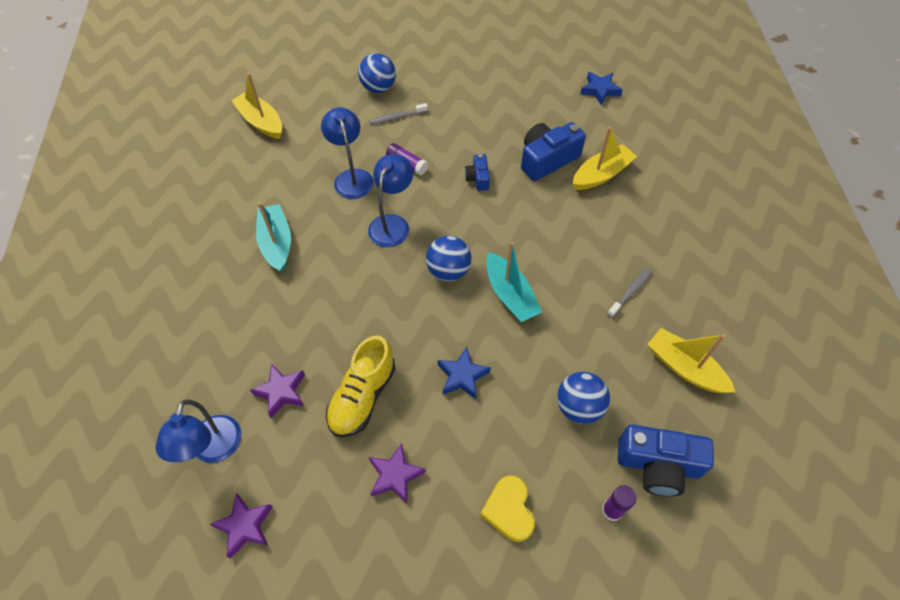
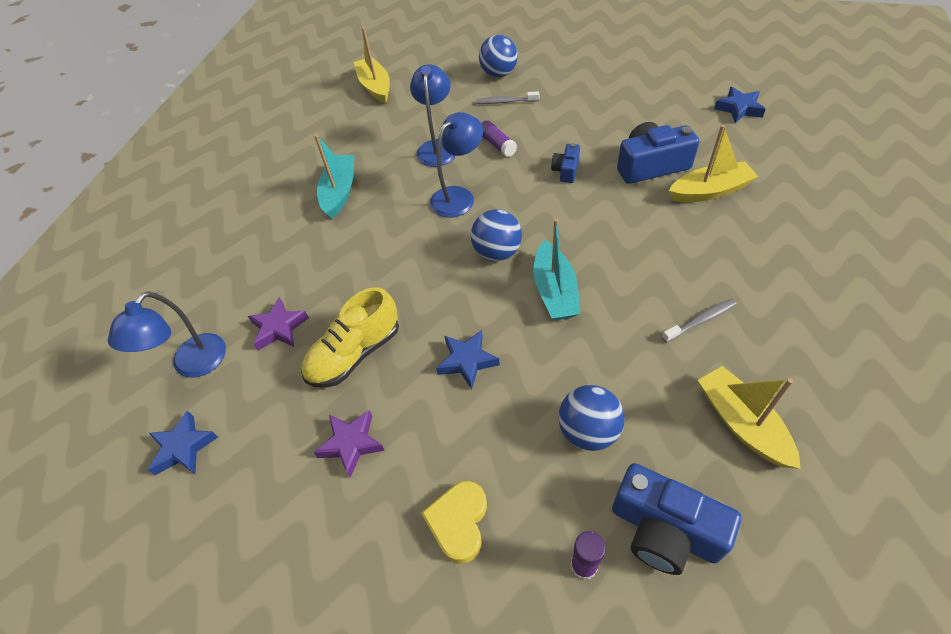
camera: 25 degrees right, 5 degrees down
(245, 526) = (183, 447): purple star -> blue star

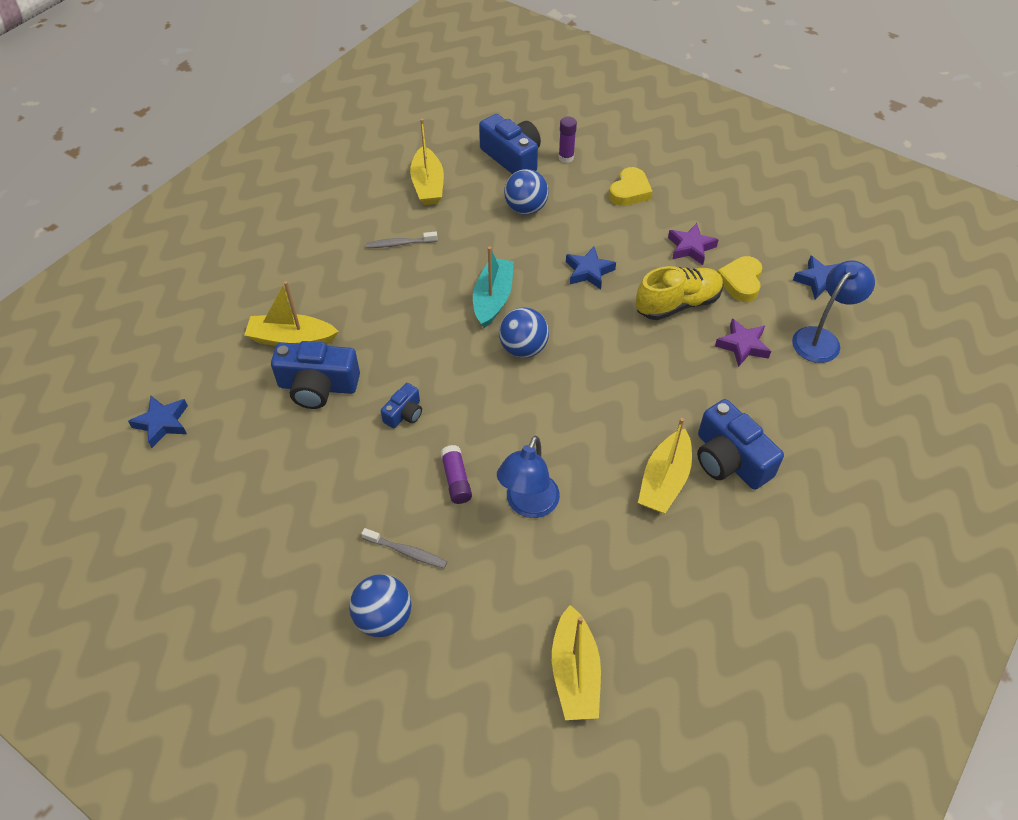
camera: 165 degrees left, 0 degrees up
(283, 411) = (741, 282): none -> yellow heart
(288, 222) = (730, 459): none -> blue camera
(340, 192) = (664, 480): turquoise boat -> yellow boat
(458, 196) = (532, 424): blue lamp -> none

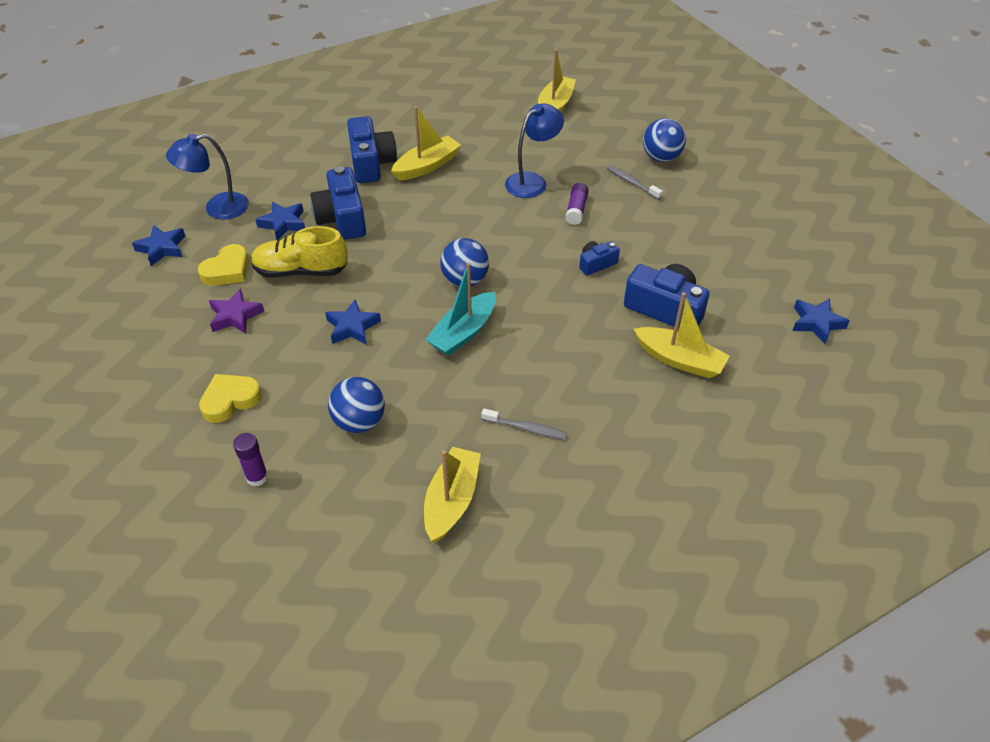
camera: 155 degrees left, 5 degrees down
(512, 158) = (321, 503): blue camera -> blue camera (342, 218)
(742, 346) = (283, 223): purple star -> blue star

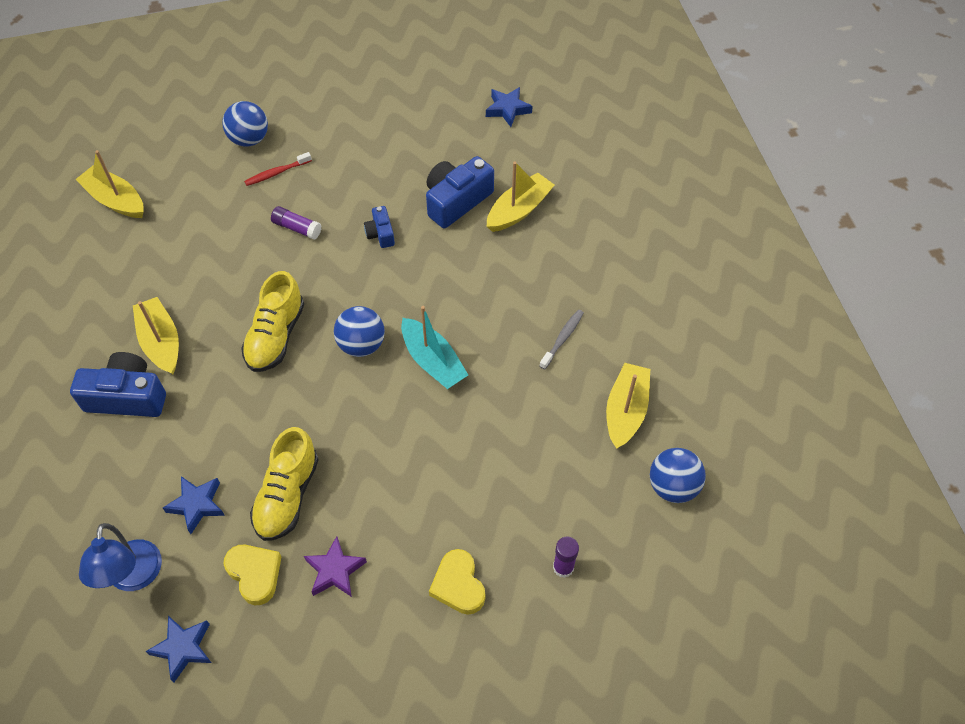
camera: 75 degrees left, 10 degrees up
(342, 218) = (215, 442): blue camera -> none
(352, 327) = (392, 456): blue star -> none
(359, 422) = (519, 469): blue ball -> blue ball (673, 486)
(452, 501) = (626, 411): yellow boat -> yellow boat turned 75 degrees clockwise
(455, 226) = (276, 336): none -> yellow shoe
(532, 181) = (235, 252): blue lamp -> none
(632, 183) = (276, 173): grey toothbrush -> red toothbrush

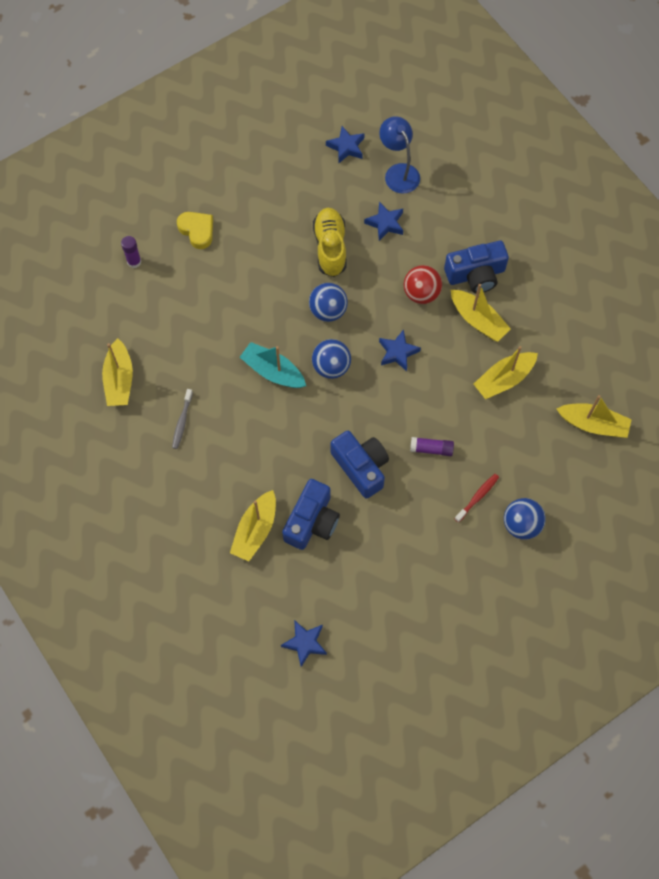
camera: 160 degrees right, 10 degrees up
(176, 270) = (504, 379): none -> yellow boat
(207, 395) = (421, 293): none -> red ball
(255, 574) = (326, 197): yellow heart -> none
(276, 336) = (397, 352): yellow shoe -> blue star
(335, 570) = (277, 214): purple star -> none
(380, 233) = (361, 467): blue camera -> blue camera, size x1.89
(673, 486) = (74, 336): blue ball -> blue ball (328, 311)

